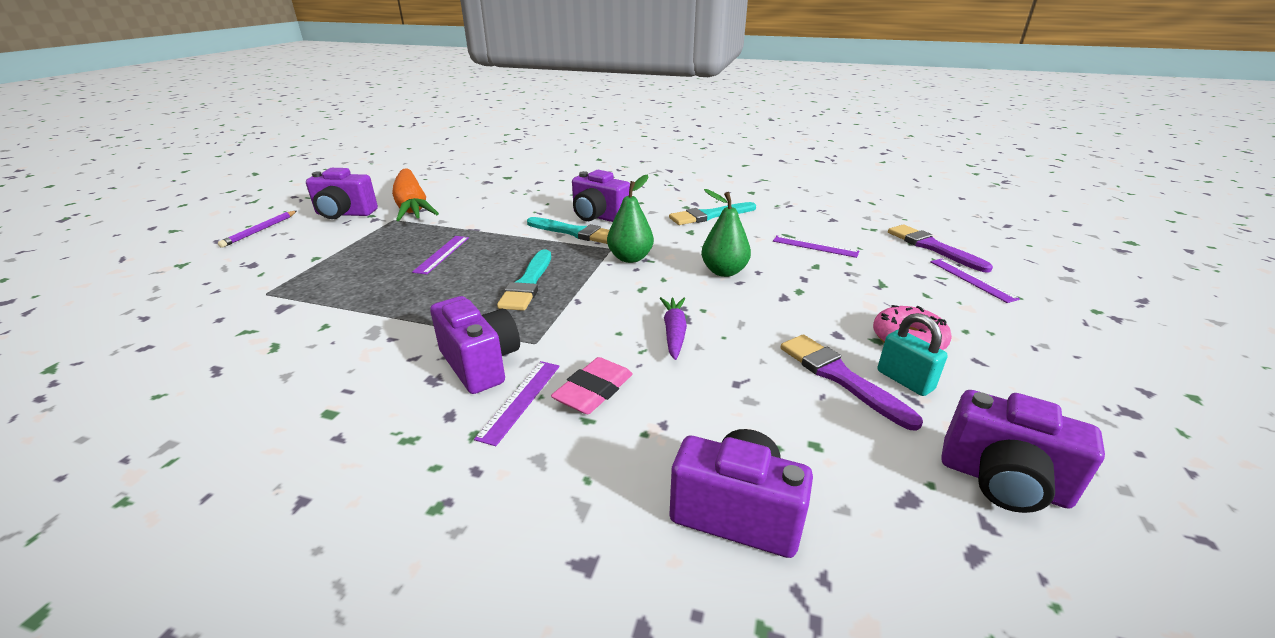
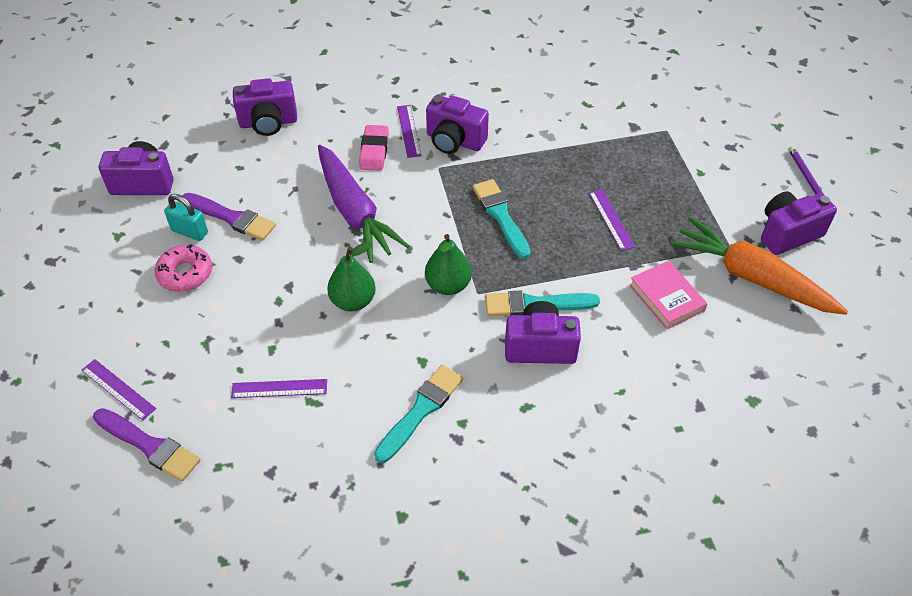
camera: 150 degrees right, 20 degrees up
(481, 213) = (666, 298): none -> pink book
(674, 333) = (355, 212): purple carrot -> purple carrot, size x2.03

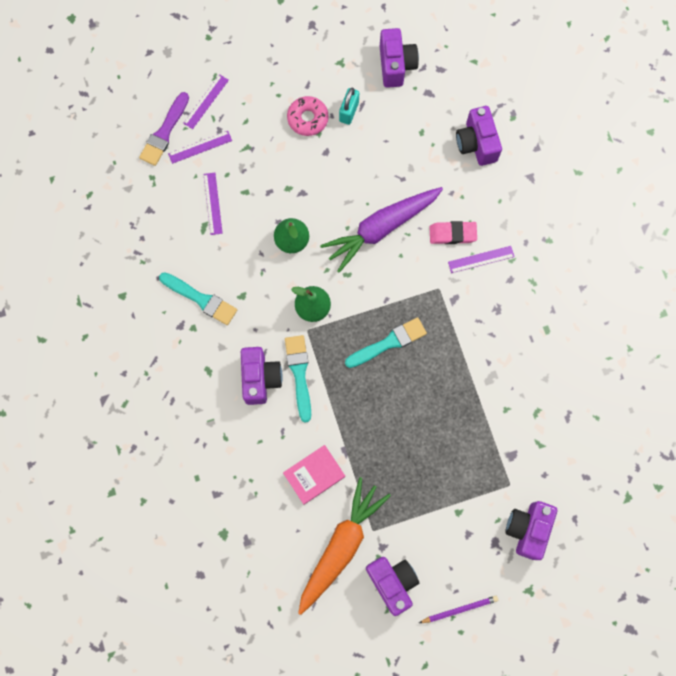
camera: 85 degrees right, 25 degrees up
(231, 218) = (366, 138): purple brush -> none
(454, 141) = (472, 299): purple camera -> purple camera (527, 529)
(611, 219) = (394, 432): purple ruler -> purple ruler (200, 147)

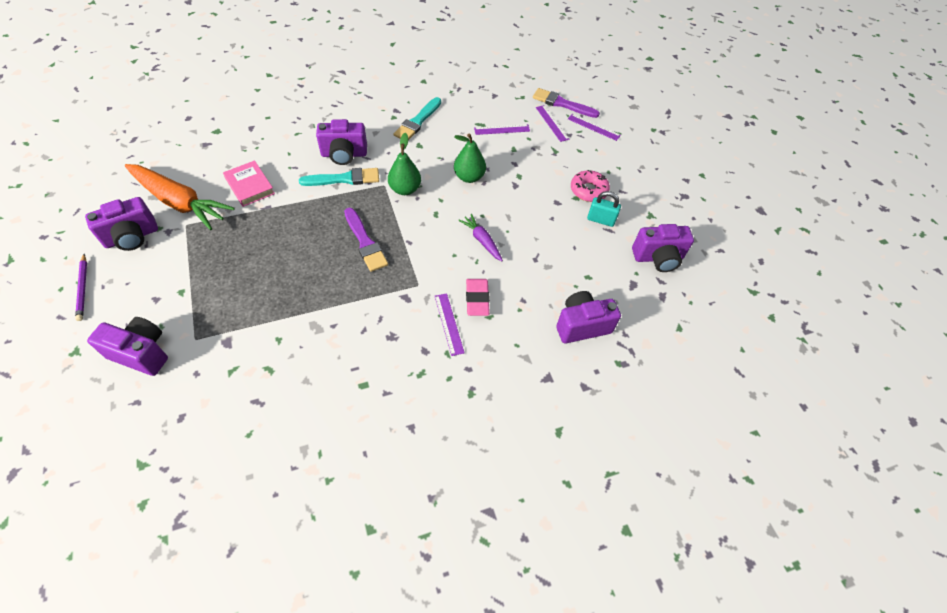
camera: 85 degrees right, 20 degrees down
(381, 228) = (482, 240): purple carrot -> purple carrot, size x0.49
(388, 343) = (365, 242): turquoise brush -> purple brush

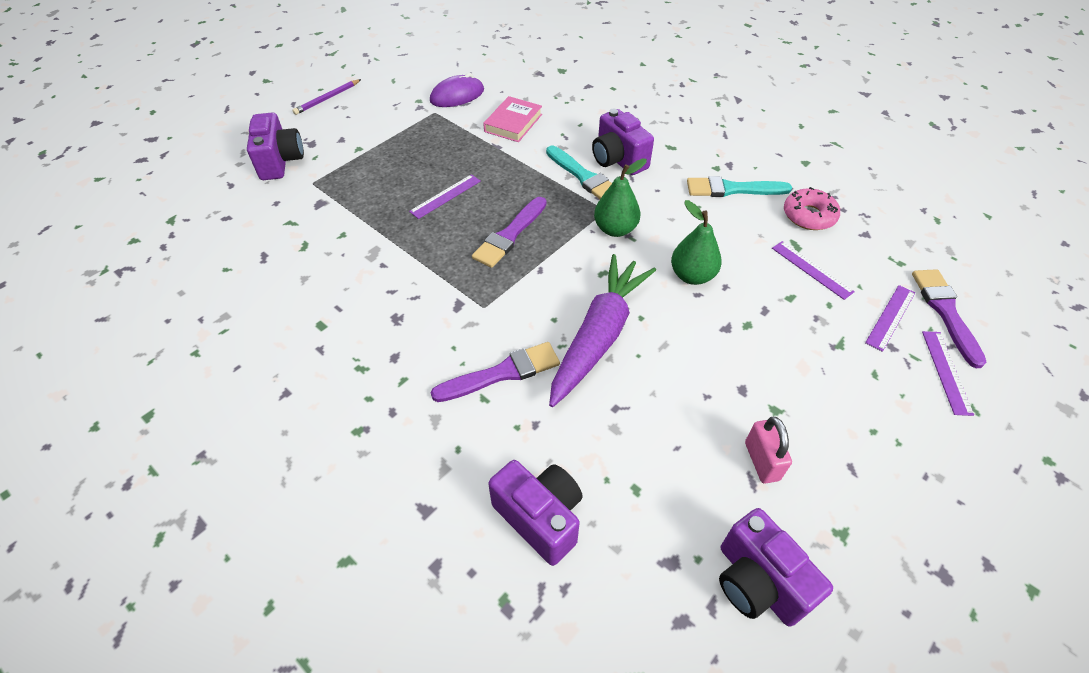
camera: 65 degrees right, 5 degrees down
(132, 237) = (397, 93): purple camera -> none
(180, 202) = (457, 96): orange carrot -> purple mouse
(448, 323) = (446, 361): purple ruler -> purple ruler (445, 196)
(477, 299) = (502, 373): pink eraser -> purple brush
(482, 240) = (599, 335): purple carrot -> purple carrot, size x2.03
(588, 190) = (805, 420): pink donut -> pink donut (809, 216)
(600, 220) = (761, 461): turquoise padlock -> pink padlock

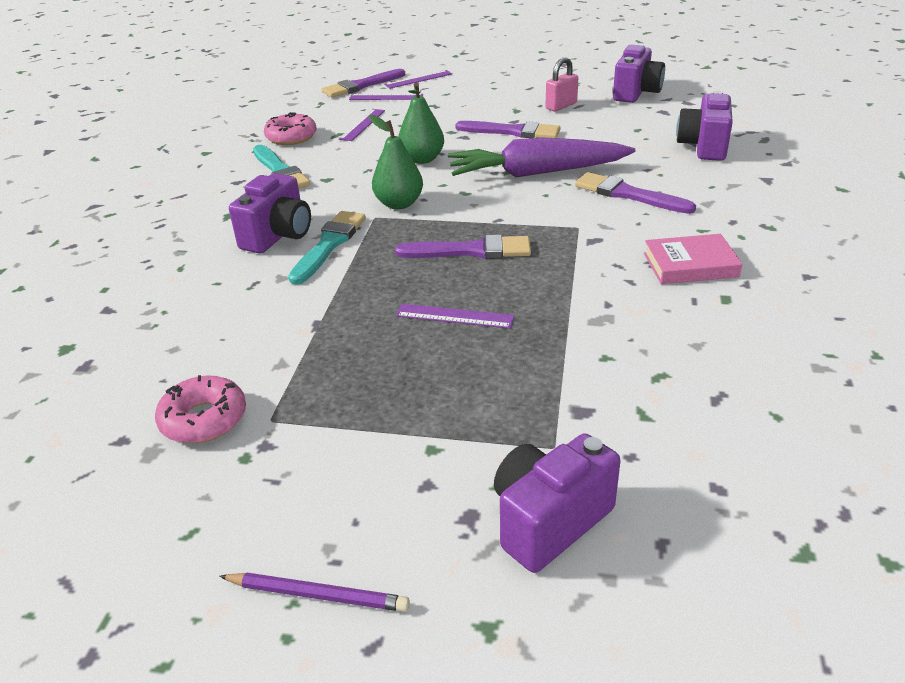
camera: 120 degrees left, 15 degrees down
(457, 96) = (204, 419): purple mouse -> pink donut
(513, 123) = (250, 333): pink book -> pink book (690, 265)
(711, 371) = (512, 132): none -> purple brush

